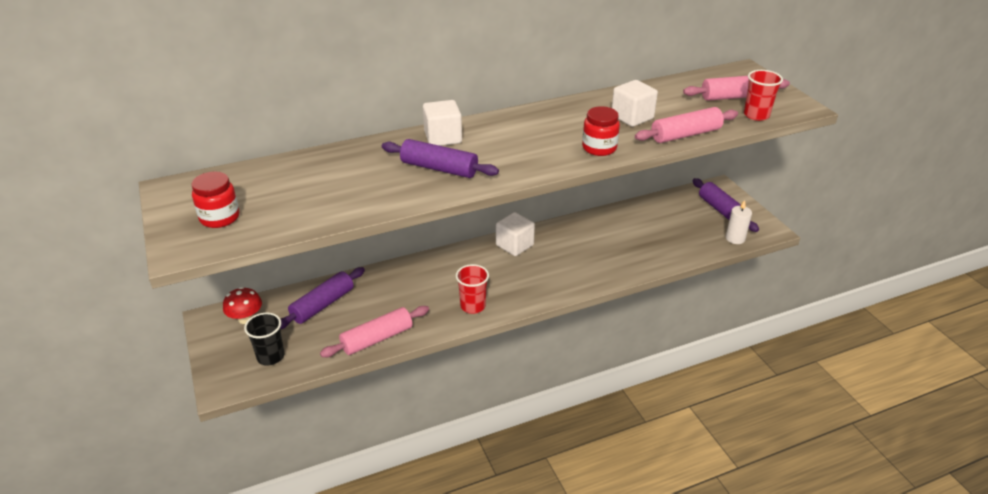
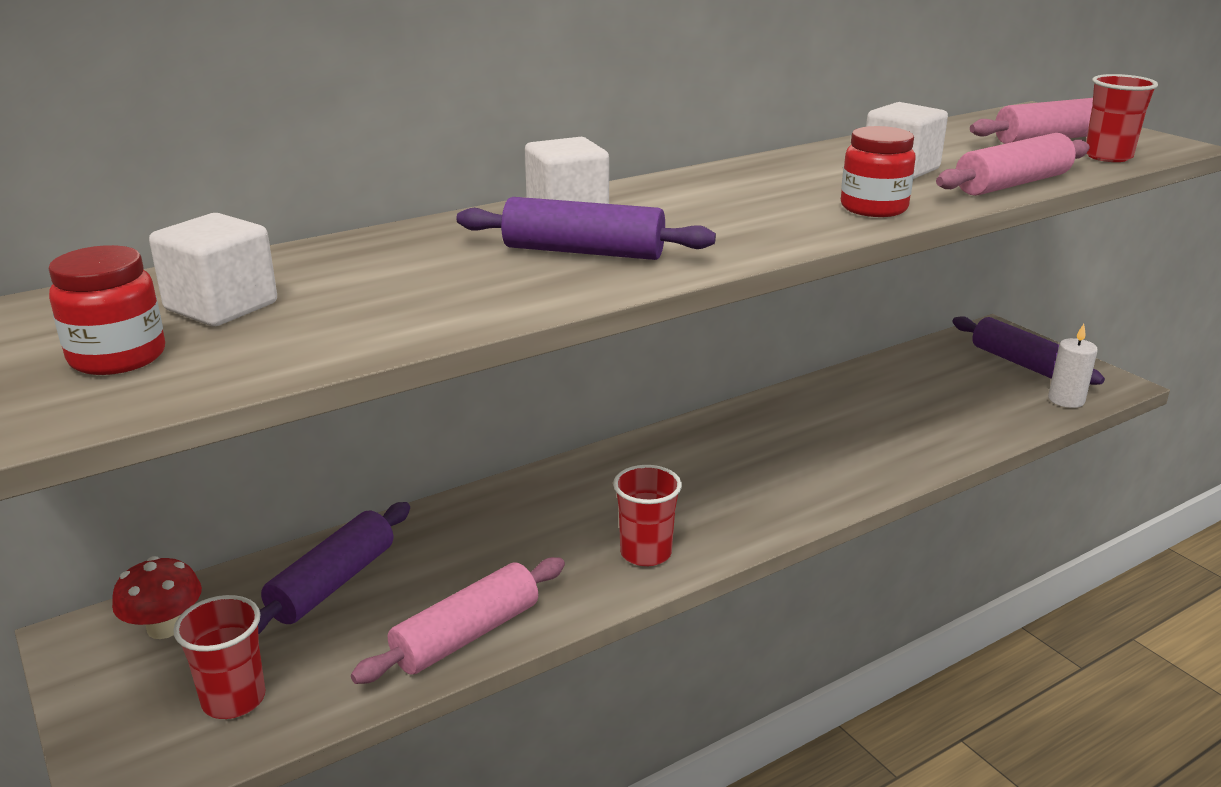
camera: 10 degrees left, 10 degrees down
(270, 356) = (234, 699): black cup -> red cup
(514, 245) = (686, 444): white cube -> white cube (221, 307)

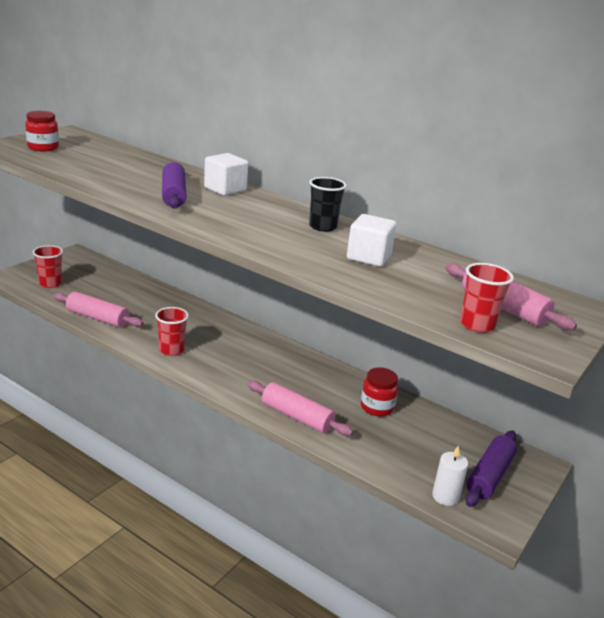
camera: 65 degrees right, 0 degrees up
(165, 627) = (85, 264): red mushroom -> none
(221, 307) = (88, 153): white cube -> none
(332, 583) = (121, 287): purple rolling pin -> none
(775, 175) = (323, 227): none -> black cup
(873, 208) = (284, 249): red jar -> red jar (377, 407)
(1012, 184) = (369, 287): pink rolling pin -> pink rolling pin (297, 417)

